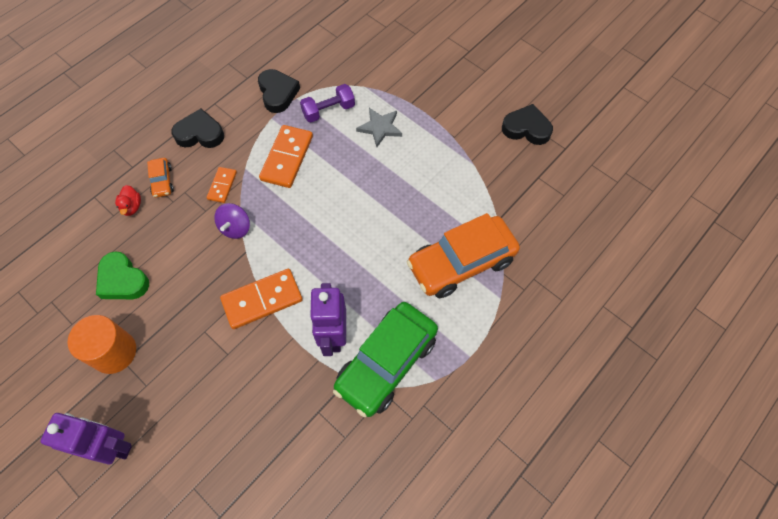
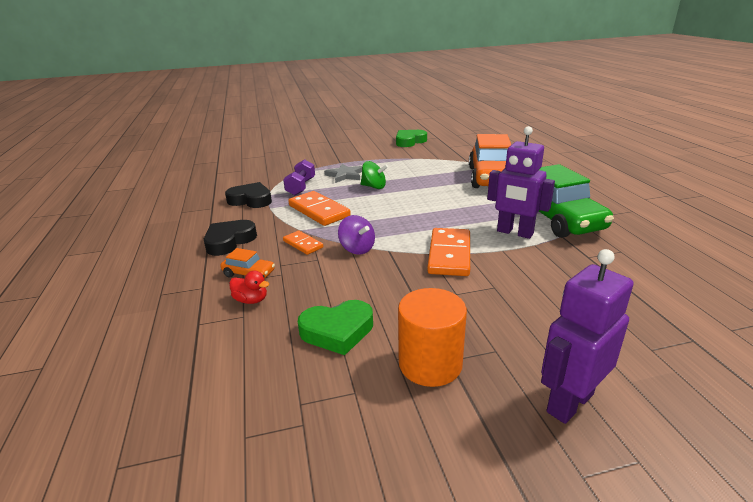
camera: 55 degrees left, 35 degrees down
(367, 169) = (374, 187): none -> green spinning top
(526, 128) = (409, 141): black heart -> green heart

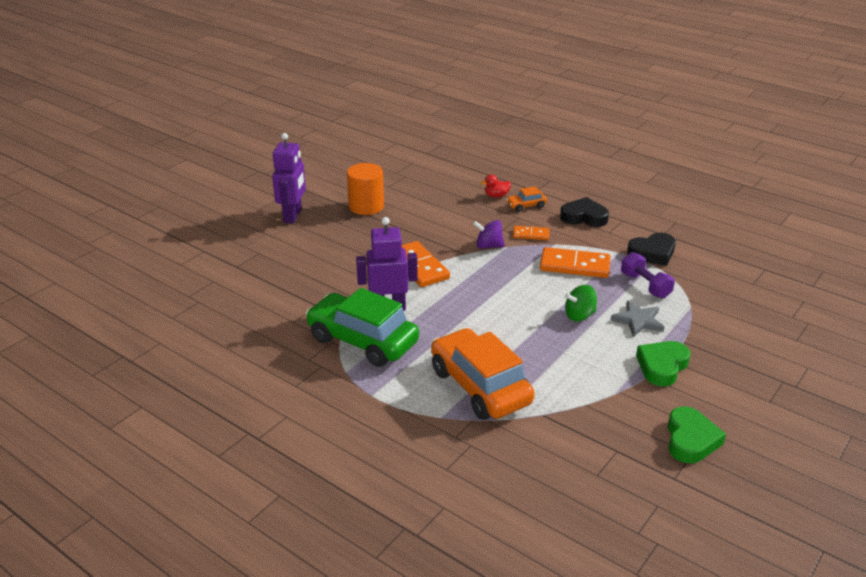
camera: 140 degrees right, 5 degrees up
(229, 241) = (584, 217): black heart -> black heart turned 75 degrees counterclockwise
(337, 331) = (427, 201): green heart -> green heart (662, 366)

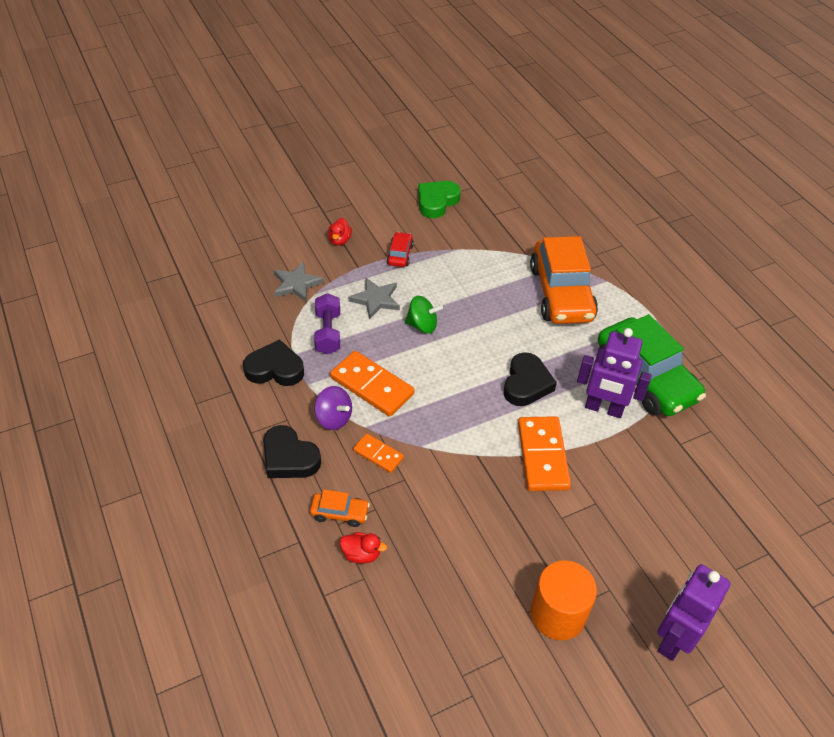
camera: 155 degrees left, 15 degrees up
(461, 304) = (526, 384): none -> black heart
(488, 246) = (442, 456): purple spinning top -> purple spinning top (334, 418)
(662, 366) = (400, 255): green heart -> red car
(714, 309) = (296, 284): none -> grey star
(730, 358) = (339, 240): none -> red duck

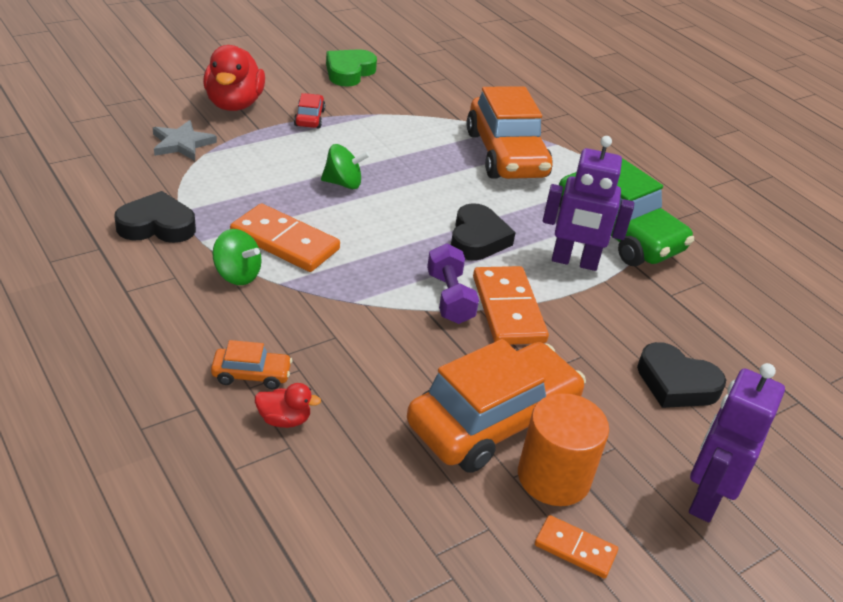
camera: 10 degrees left, 10 degrees down
(289, 458) = (179, 317): black heart -> black heart (676, 383)
(328, 333) = (224, 190): purple dumbbell -> purple dumbbell (449, 298)
(334, 418) = (237, 275): purple spinning top -> green spinning top
(339, 240) = (234, 104): red duck -> red duck, size x2.08
(376, 299) = (283, 159): grey star -> none
(378, 454) = (298, 311): orange domino -> orange domino (575, 549)
(517, 562) = (493, 421): none -> orange car

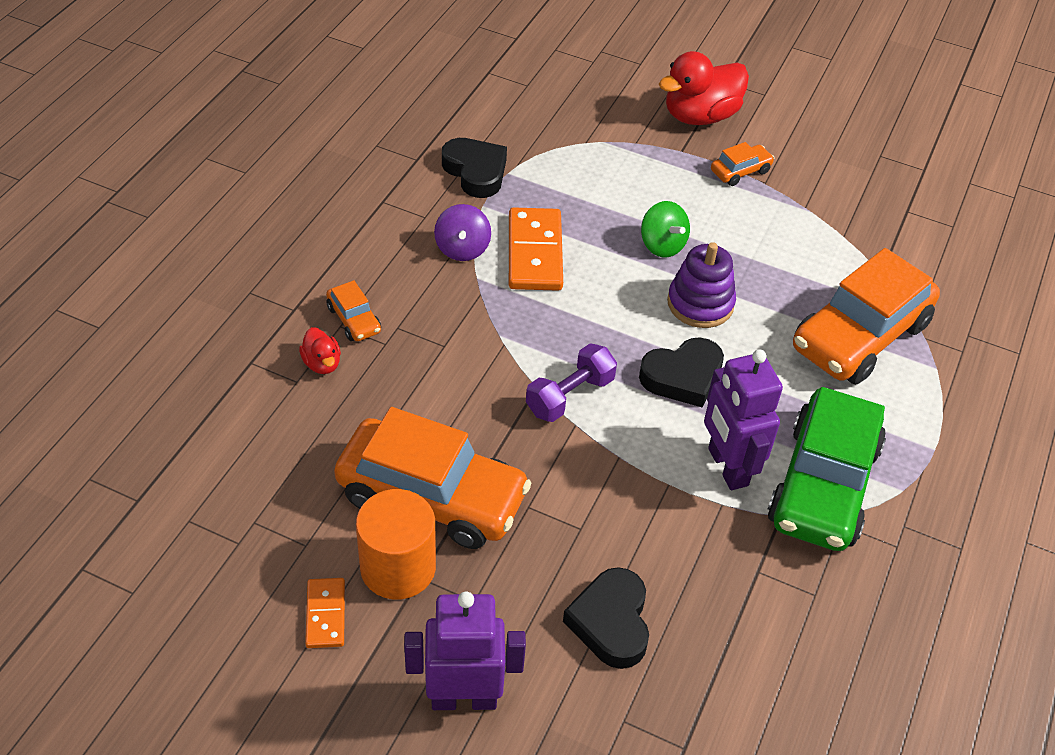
camera: 60 degrees right, 10 degrees up
(182, 144) = (600, 121): grey star -> none
(237, 275) = (462, 249): green spinning top -> purple spinning top
(309, 118) = (740, 171): red car -> orange car
(349, 72) = (859, 155): green heart -> none
(416, 197) = (700, 304): none -> purple stacking toy
(508, 309) = (596, 444): orange domino -> none

